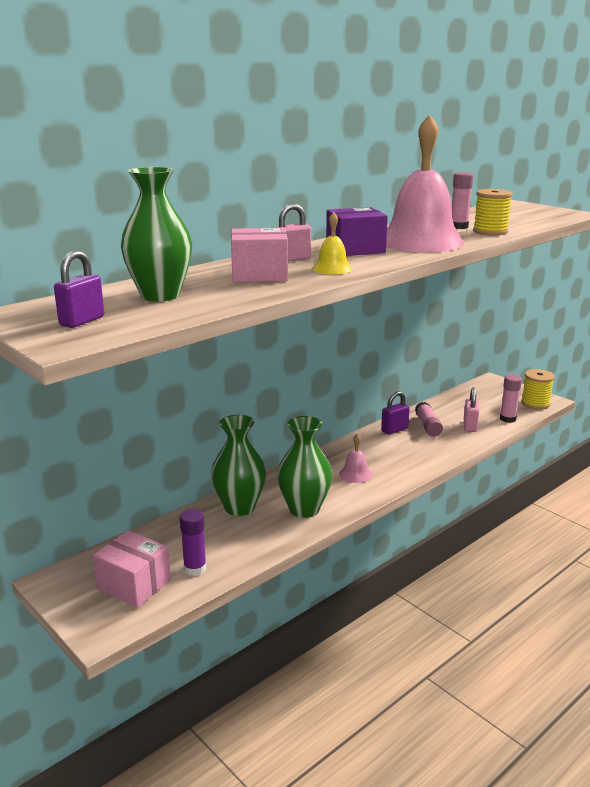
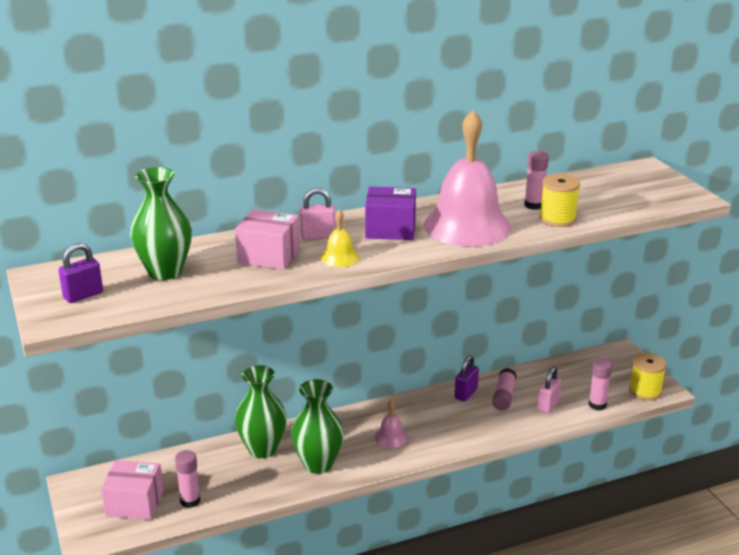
camera: 20 degrees right, 5 degrees up
(134, 584) = (135, 503): pink box -> pink box turned 45 degrees counterclockwise
(195, 568) = (190, 501): purple glue stick -> pink glue stick
(394, 430) = (466, 394): purple padlock -> purple padlock turned 45 degrees counterclockwise

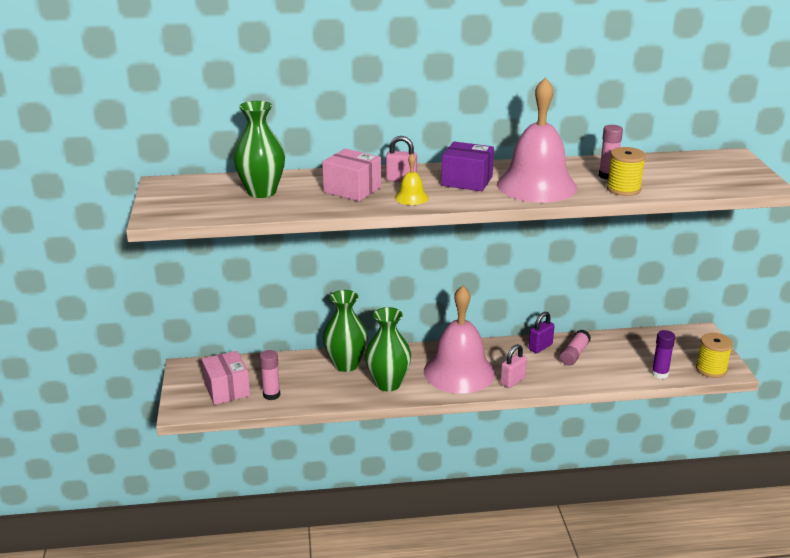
camera: 15 degrees right, 0 degrees up
(83, 295) = (189, 201): purple padlock -> none
(135, 503) = (227, 389): pink box -> pink box turned 45 degrees clockwise
(391, 437) = (459, 372): pink bell -> pink bell, size x2.41
(548, 405) = (613, 368): pink padlock -> pink padlock (512, 381)
(597, 405) = (660, 374): pink glue stick -> purple glue stick

